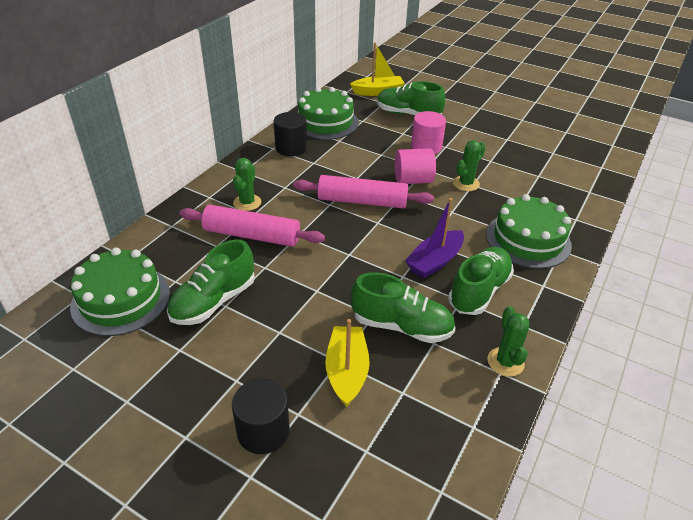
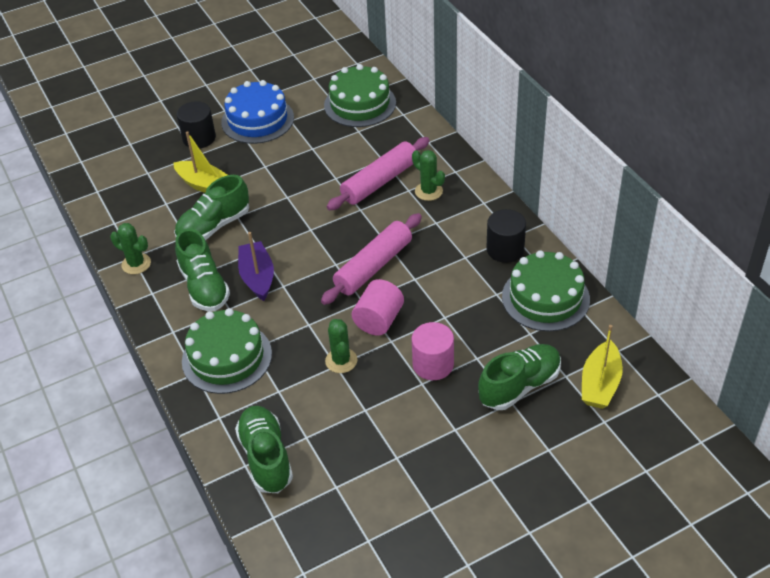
camera: 125 degrees right, 5 degrees up
(193, 384) = (257, 120): none -> blue cake
(214, 301) = (321, 144): green shoe -> green shoe (266, 457)

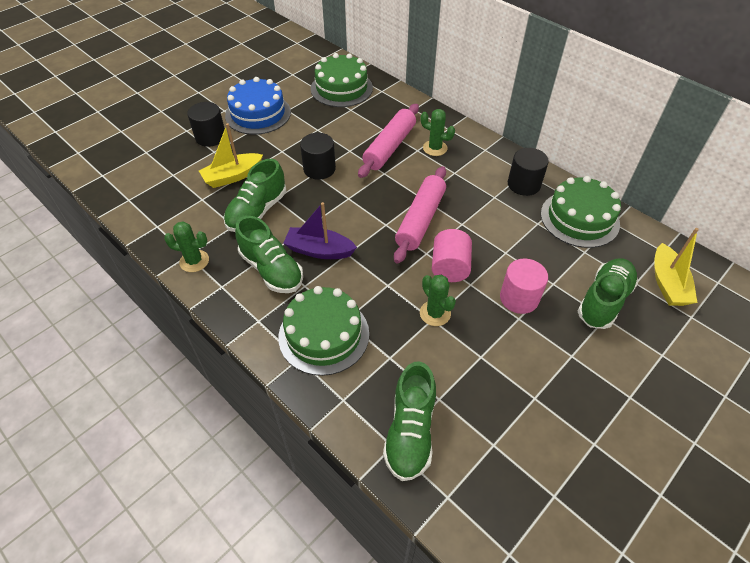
camera: 20 degrees left, 5 degrees up
(204, 185) = (232, 176): yellow boat -> yellow boat turned 135 degrees clockwise
(257, 277) = (319, 250): purple boat -> purple boat turned 45 degrees counterclockwise
(266, 457) = (410, 431): green shoe -> green shoe turned 135 degrees counterclockwise
(295, 192) = (319, 169): none -> black cylinder

